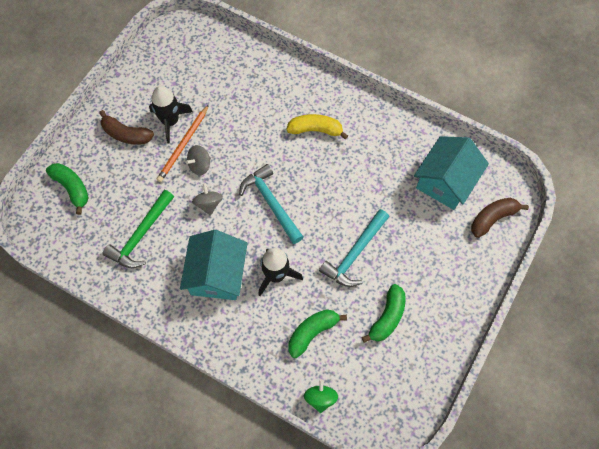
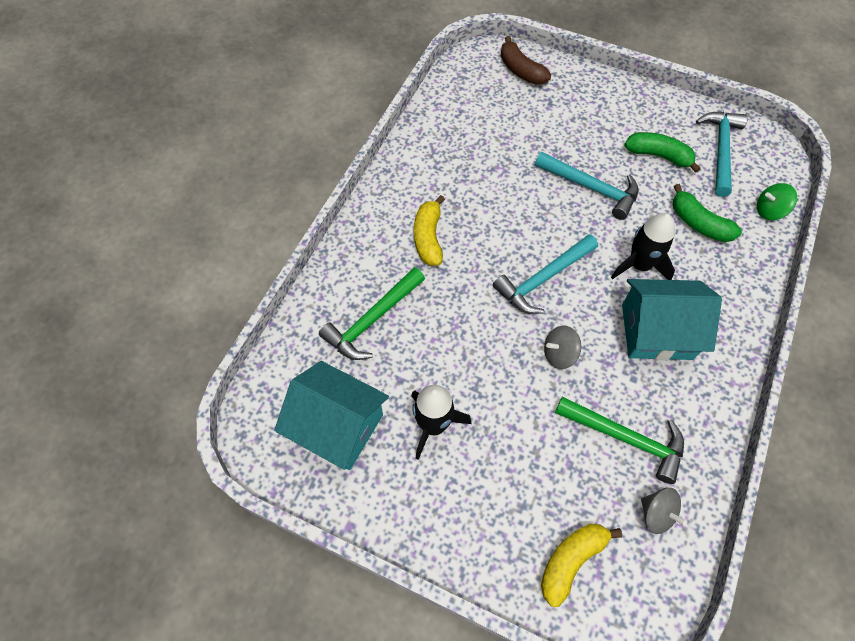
camera: 95 degrees left, 5 degrees down
(72, 188) = (571, 561): green banana -> yellow banana
(126, 134) = (463, 489): brown banana -> none
(183, 145) = (471, 400): orange pencil -> none
(200, 165) = (502, 373): grey spinning top -> grey spinning top (656, 514)
(251, 91) = (372, 320): none -> green hammer
(391, 375) = (720, 150): none -> turquoise hammer
(445, 181) = (483, 109): turquoise house -> turquoise house (337, 426)

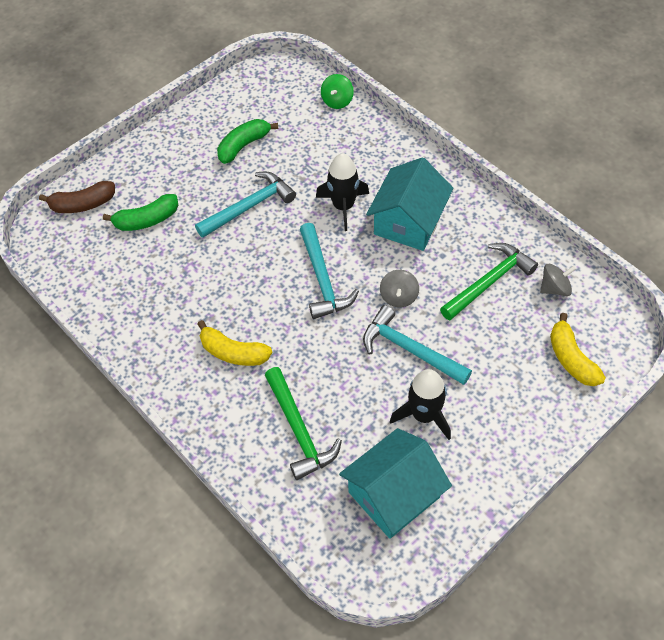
camera: 65 degrees left, 5 degrees down
(698, 223) = (324, 150): green banana -> green banana (147, 220)
(720, 150) = (262, 103): turquoise hammer -> turquoise hammer (409, 349)

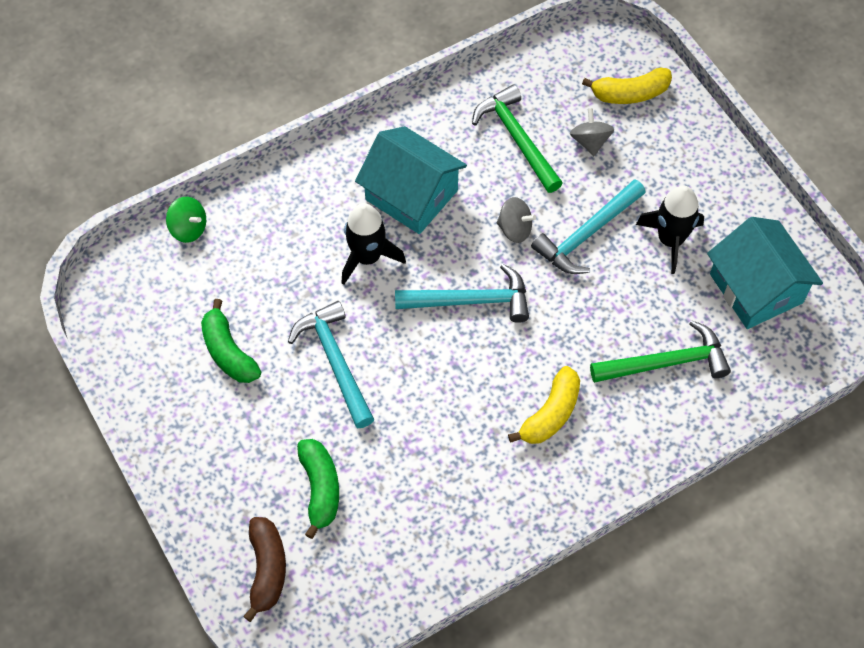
camera: 80 degrees left, 5 degrees up
(555, 288) = (540, 82): grey spinning top -> grey spinning top (590, 141)

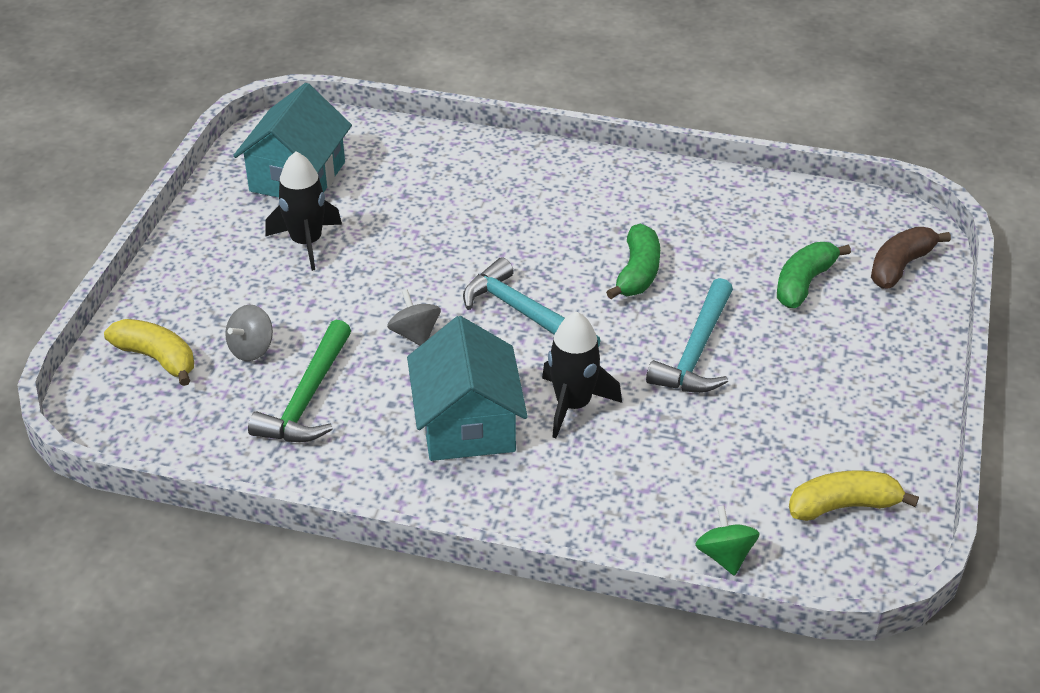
camera: 135 degrees left, 20 degrees down
(228, 352) = (790, 422): green banana -> green banana (637, 273)
(551, 414) = (561, 211): yellow banana -> yellow banana (843, 506)
(586, 234) = (363, 290): turquoise hammer -> none
(666, 363) = (431, 183): green hammer -> none

